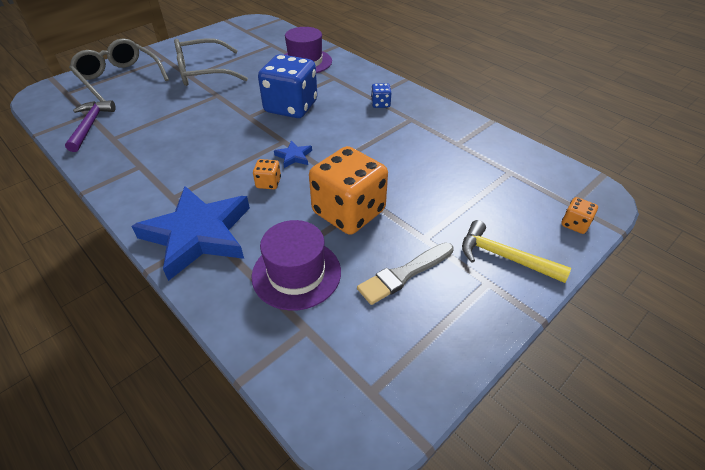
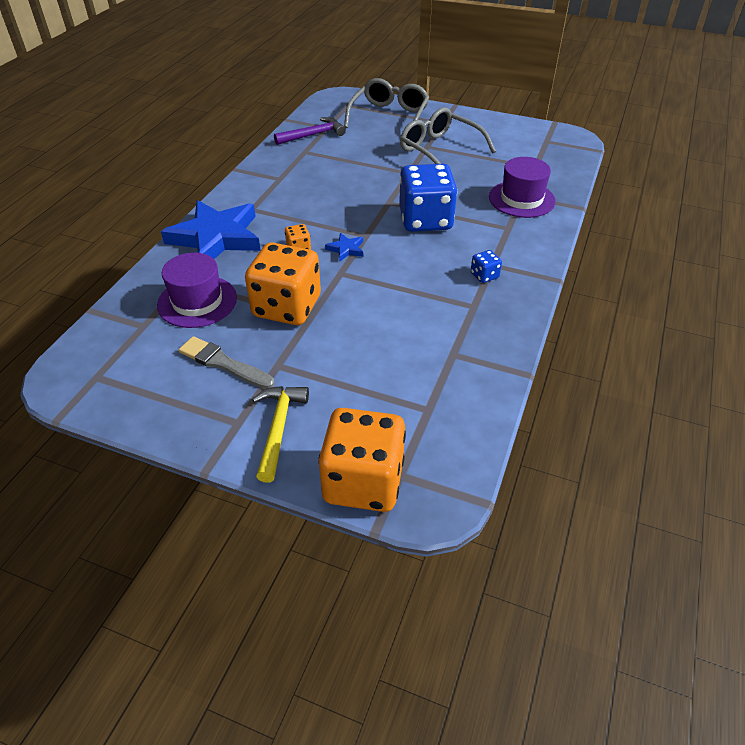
camera: 65 degrees right, 0 degrees up
(574, 224) = (363, 481): orange dice -> orange dice, size x2.40

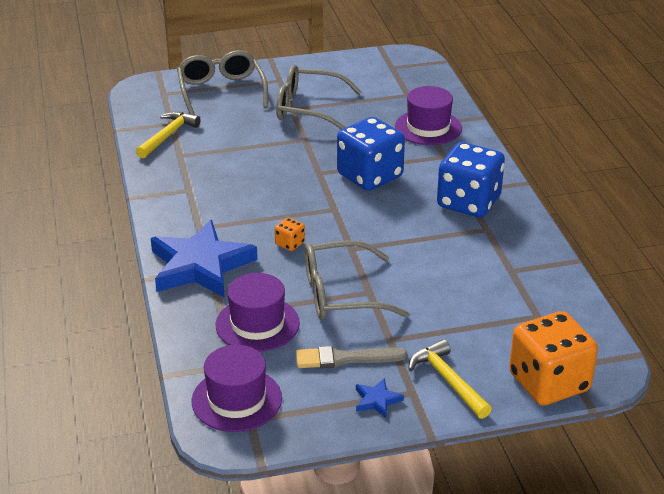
camera: 35 degrees left, 10 degrees down
(108, 355) = (236, 400): none -> purple hat
(287, 307) = (341, 294): orange dice -> grey glasses
(313, 135) = (168, 136): purple hammer -> yellow hammer
(346, 249) = (332, 227): blue star -> blue star (377, 400)
(484, 275) = (468, 202): blue dice -> blue dice, size x2.40

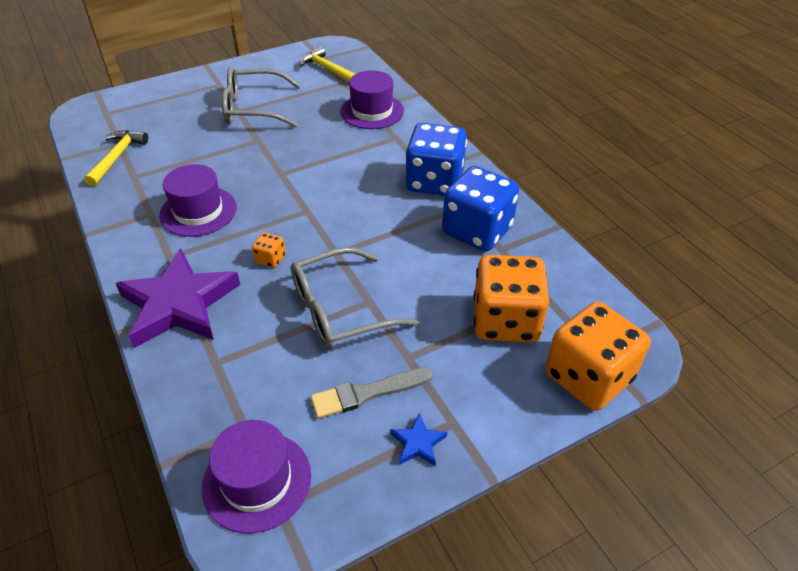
camera: 15 degrees left, 10 degrees up
(200, 266) = (179, 304): blue star -> purple star
(221, 91) = (164, 103): grey glasses -> none
(257, 324) = (258, 367): purple hat -> purple hat (198, 211)
(370, 176) = (331, 169): blue dice -> blue dice (477, 230)
(448, 380) = (485, 398): yellow hammer -> yellow hammer (327, 69)
(490, 328) = (505, 321): none -> orange dice

